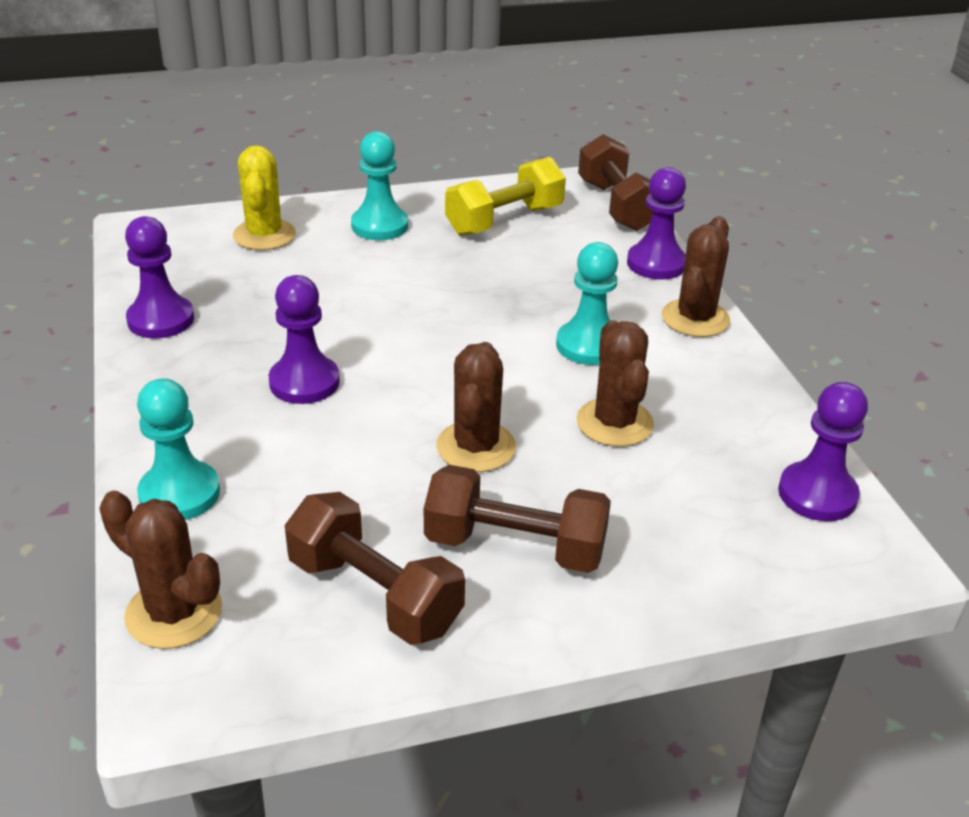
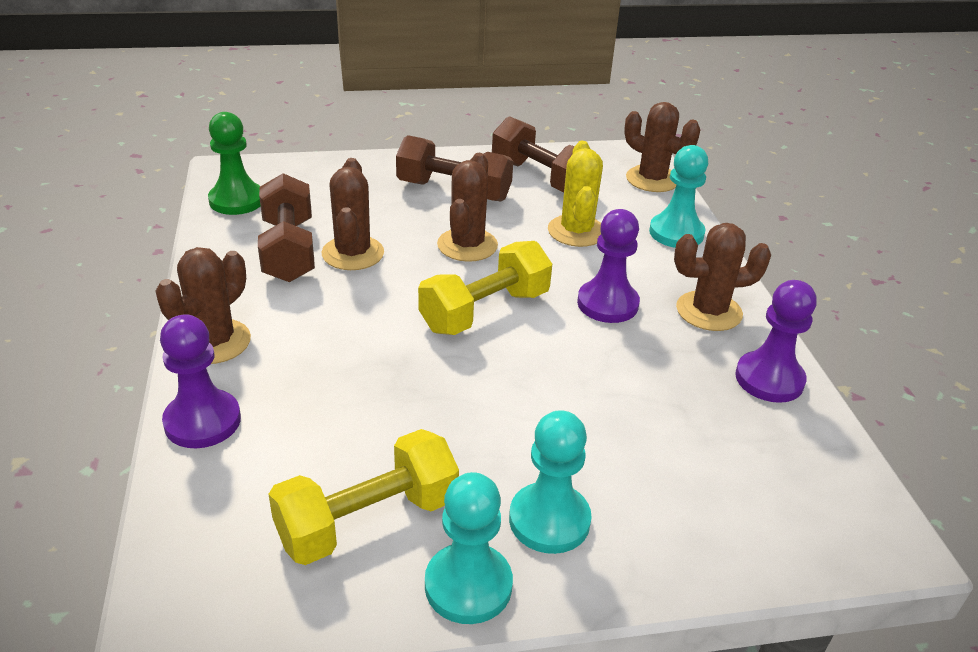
camera: 175 degrees left, 0 degrees up
(188, 382) = (708, 311): none -> brown cactus
(264, 235) = (706, 510): yellow cactus -> yellow cactus (576, 231)
(442, 364) = (485, 311): none -> yellow dumbbell
(589, 345) = (341, 320): turquoise pawn -> turquoise pawn (468, 585)
(617, 206) = (182, 546): brown dumbbell -> brown dumbbell (288, 250)
(817, 494) = (237, 200): purple pawn -> green pawn

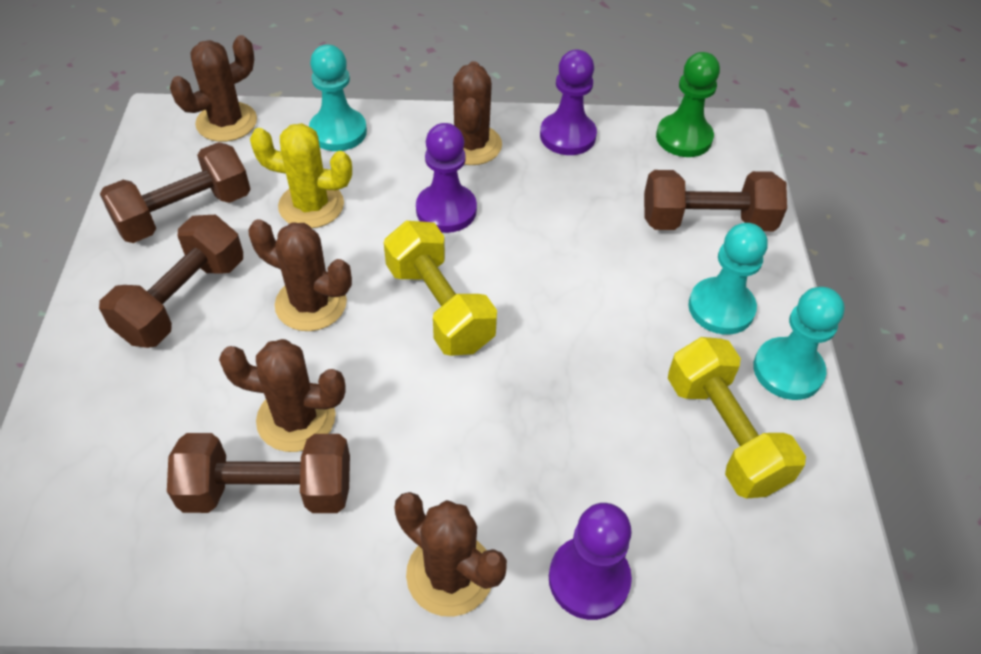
camera: 80 degrees left, 15 degrees up
(237, 200) = (110, 559): green pawn -> green pawn (684, 138)
(690, 508) = (707, 221): none -> brown dumbbell

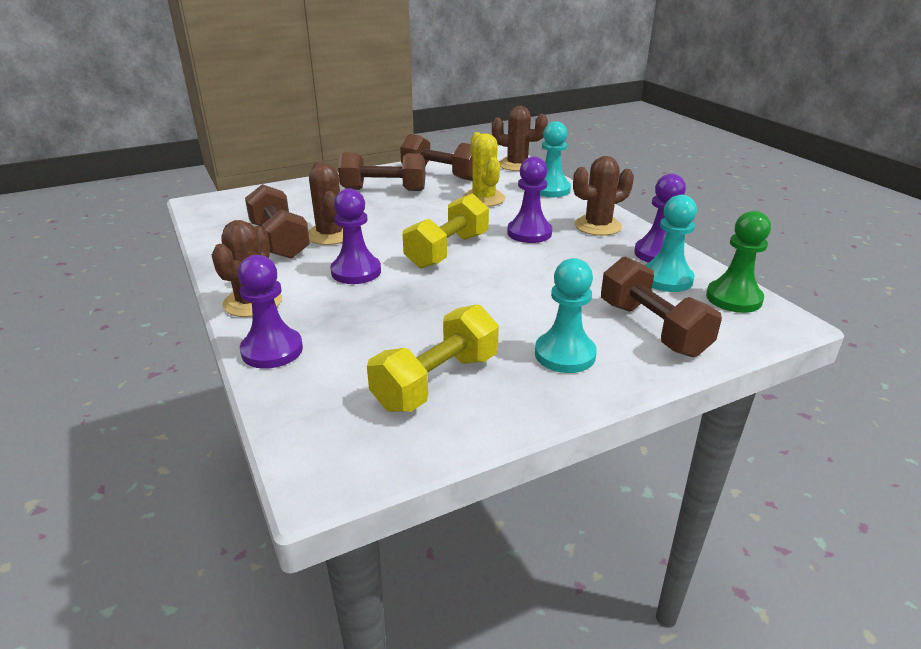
camera: 65 degrees right, 20 degrees down
(311, 304) = (412, 217): brown cactus -> none
(435, 424) = (356, 272): none -> purple pawn
(788, 370) = (532, 402): turquoise pawn -> turquoise pawn (666, 279)

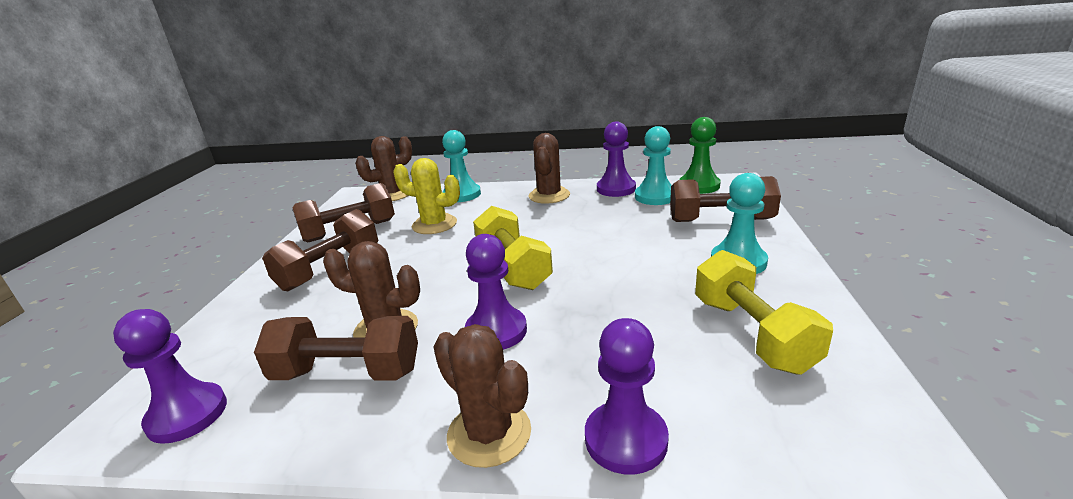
camera: 55 degrees left, 5 degrees down
(529, 233) = (527, 223): purple pawn -> purple pawn (187, 415)

